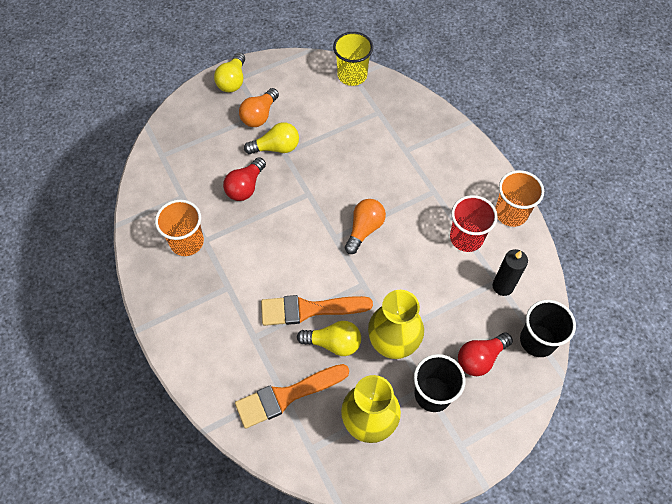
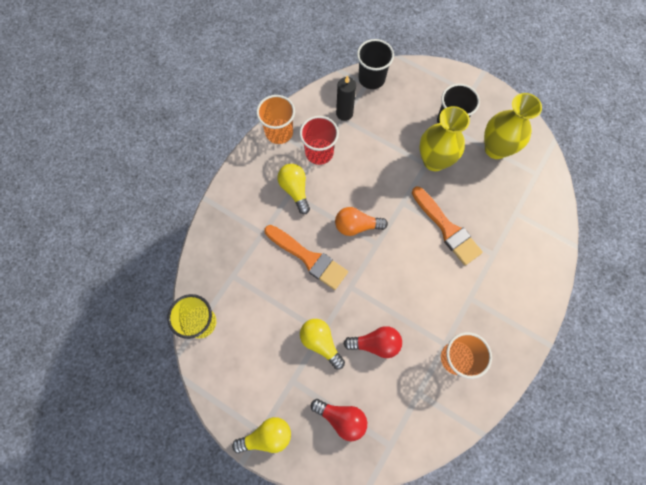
camera: 120 degrees left, 10 degrees up
(259, 115) = (294, 381): orange light bulb -> none
(286, 396) = (516, 207): orange brush -> orange brush (309, 258)
(333, 343) = (459, 198): yellow light bulb -> yellow light bulb (295, 190)
(480, 358) = (407, 105): red light bulb -> red light bulb (342, 418)

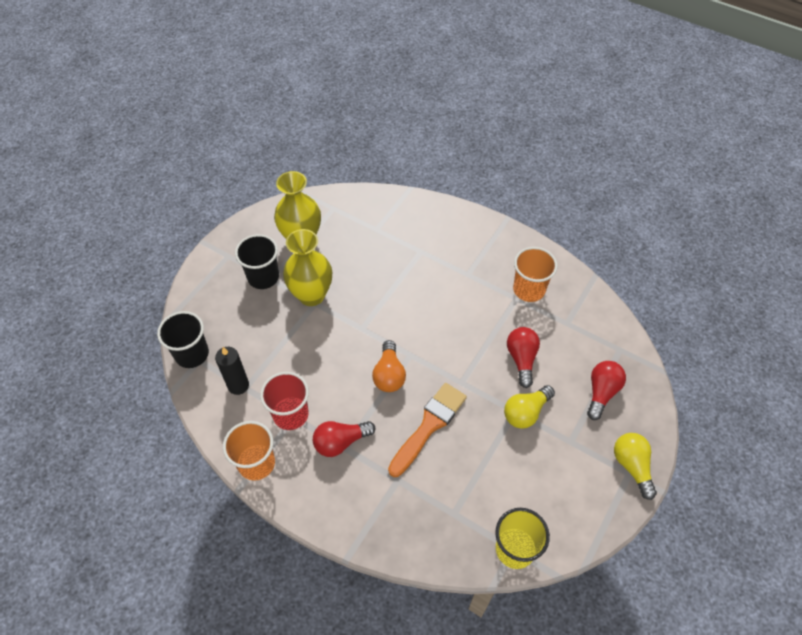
camera: 90 degrees left, 15 degrees down
(295, 190) = (340, 442): yellow light bulb -> red light bulb
(447, 228) = (393, 288): orange brush -> none

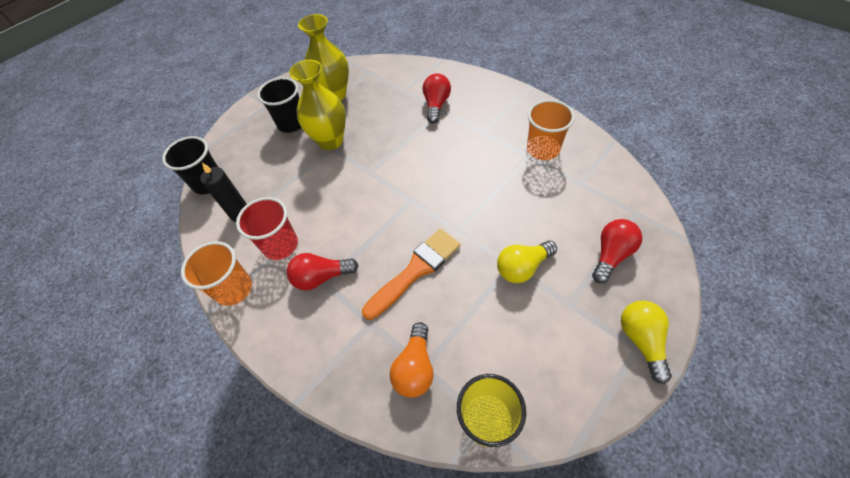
camera: 15 degrees right, 0 degrees up
(389, 375) = (386, 217): orange light bulb -> orange light bulb (415, 368)
(521, 359) = (526, 213): red light bulb -> red light bulb (436, 105)

